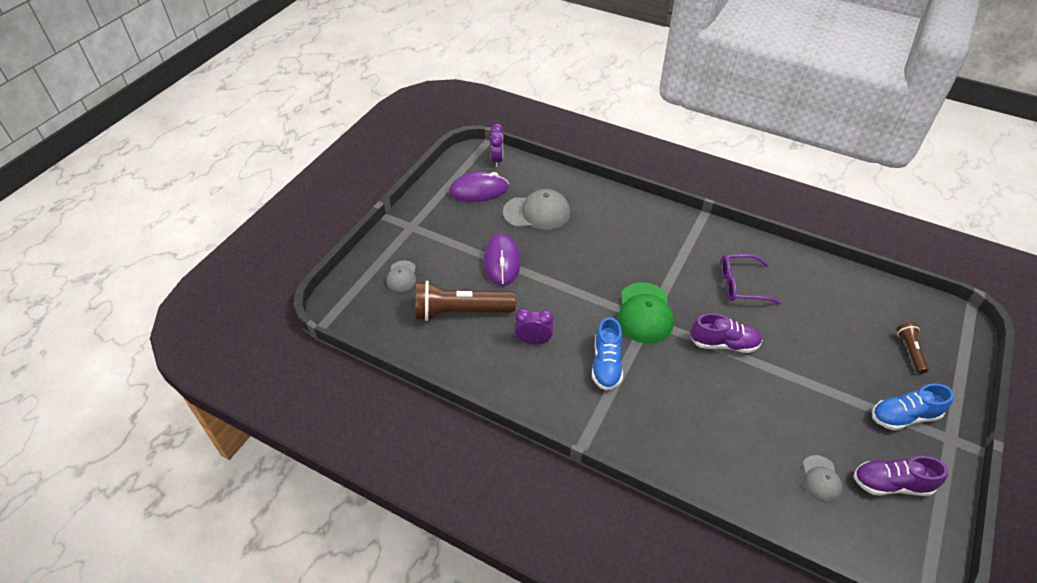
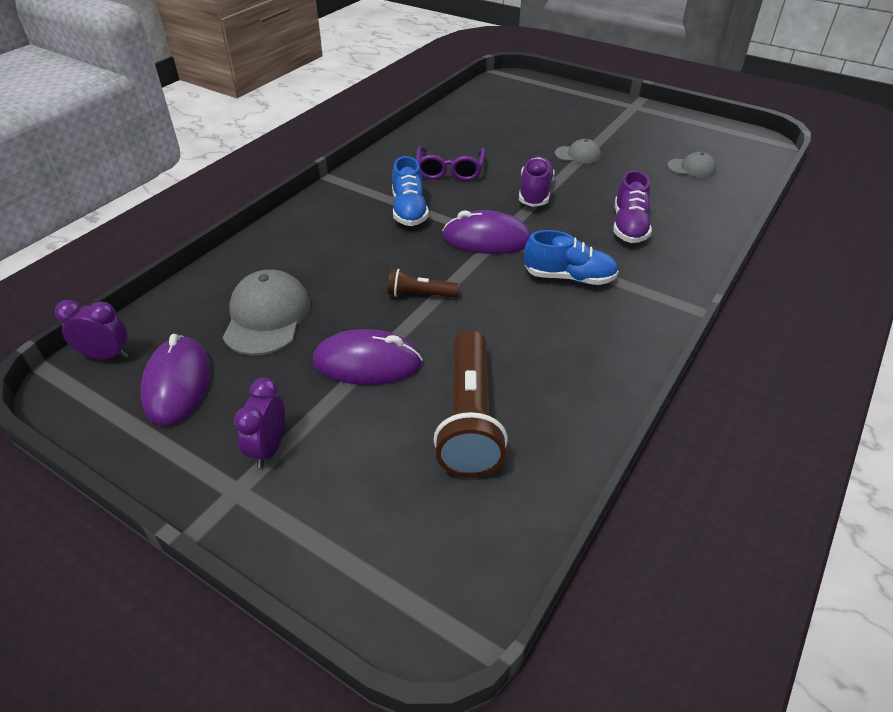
camera: 85 degrees left, 5 degrees down
(402, 276) = (372, 504): grey cap -> grey cap (578, 155)
(533, 341) = (531, 339): purple clock -> purple clock (269, 449)
(644, 313) = (486, 239): green cap -> purple mouse
(891, 484) = (686, 138): purple shoe -> purple shoe (629, 226)
(904, 416) = (615, 120): blue shoe -> blue shoe (409, 210)
(910, 351) = (542, 104): brown flashlight -> brown flashlight (420, 294)

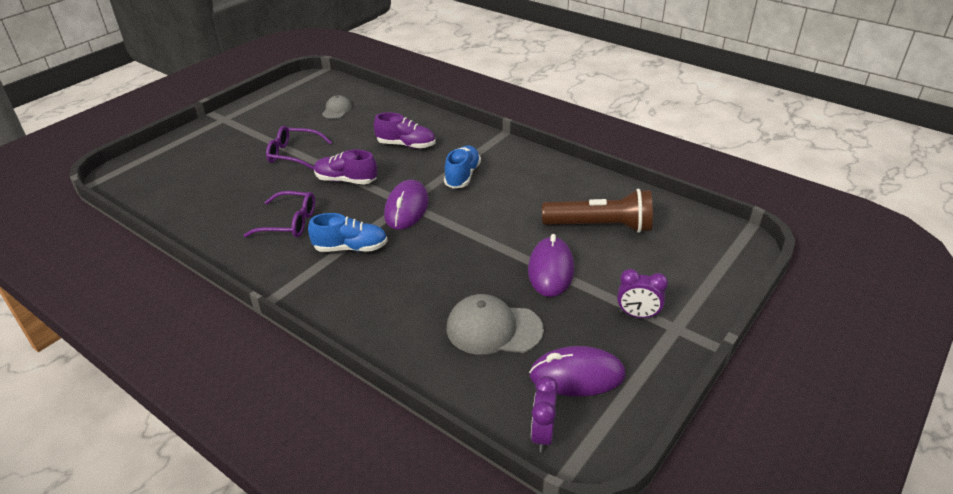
camera: 85 degrees left, 5 degrees down
(420, 294) = (473, 244): brown flashlight -> none
(578, 155) = (293, 154): grey cap -> purple glasses

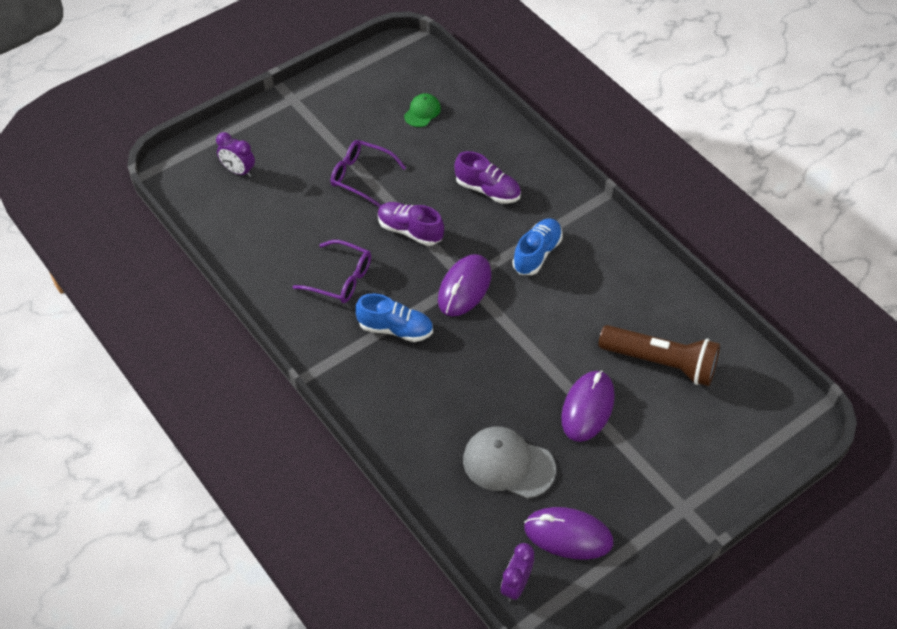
camera: 15 degrees right, 15 degrees up
(337, 110) = (422, 112): grey cap -> green cap
(637, 315) = (653, 484): purple clock -> purple clock (238, 171)

